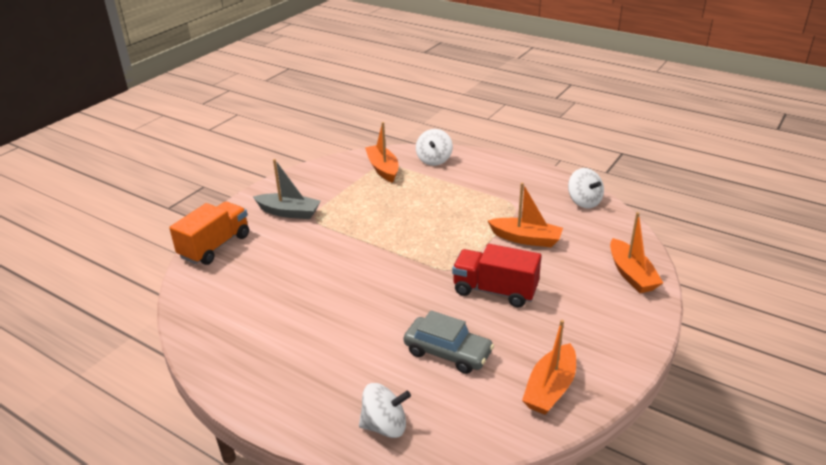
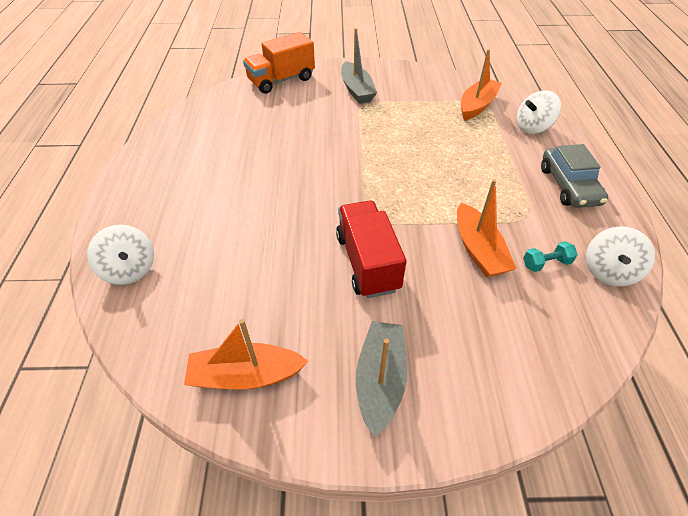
camera: 55 degrees right, 15 degrees up
(215, 246) = (281, 80): orange truck -> orange truck turned 150 degrees clockwise
(448, 352) = (249, 268): grey car -> grey car (568, 186)
(559, 220) = (546, 263): none -> turquoise dumbbell
(597, 326) = (380, 380): none -> grey boat
(631, 274) = (513, 379): orange boat -> none

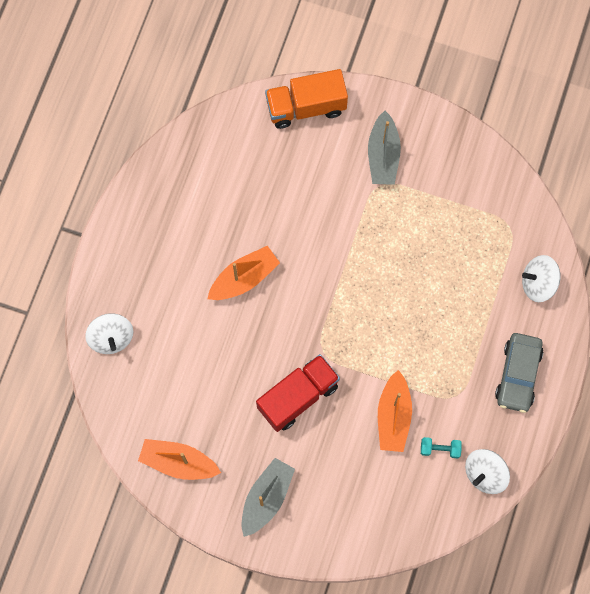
camera: 20 degrees right, 25 degrees up
(367, 262) = (298, 397): red truck -> red truck turned 45 degrees clockwise
(477, 106) = (501, 228): orange boat -> orange boat (244, 278)

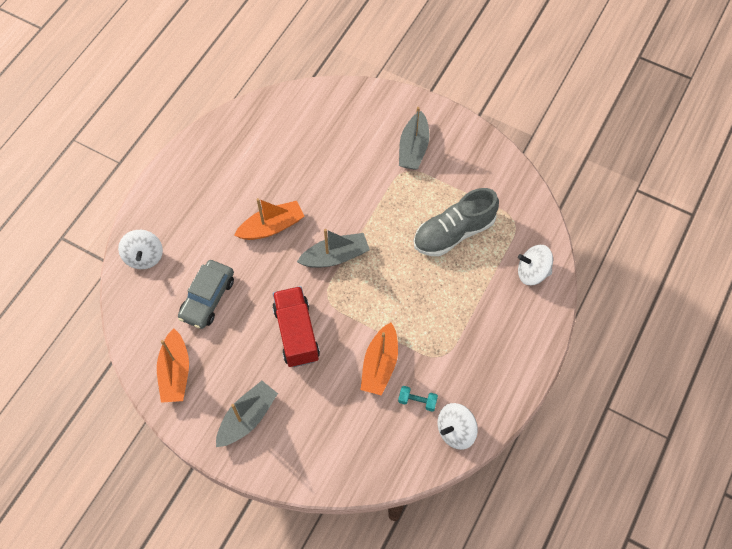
camera: 10 degrees right, 10 degrees down
(178, 462) = (175, 372): orange boat -> orange boat turned 120 degrees counterclockwise
(298, 397) = (296, 333): red truck -> red truck turned 75 degrees counterclockwise
(306, 107) = (355, 102): orange truck -> none
(321, 301) = (335, 256): none -> grey boat
(445, 251) = (453, 233): none -> grey shoe
(518, 375) = (501, 347): grey car -> grey car (208, 298)

